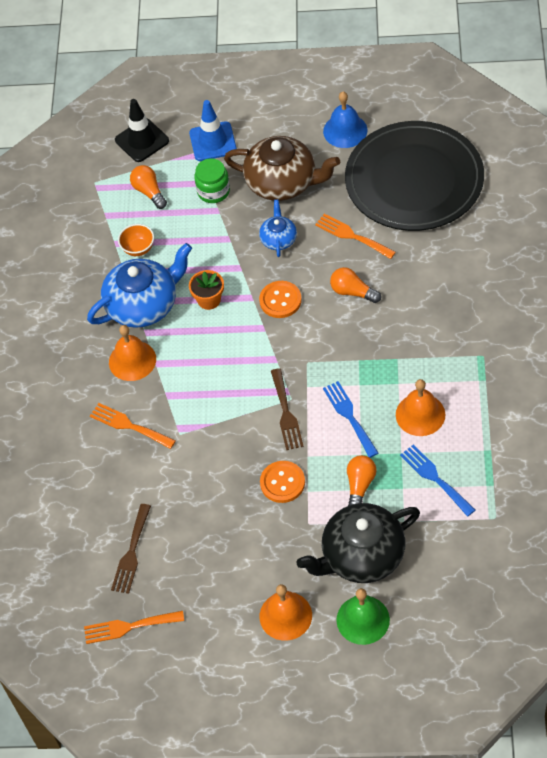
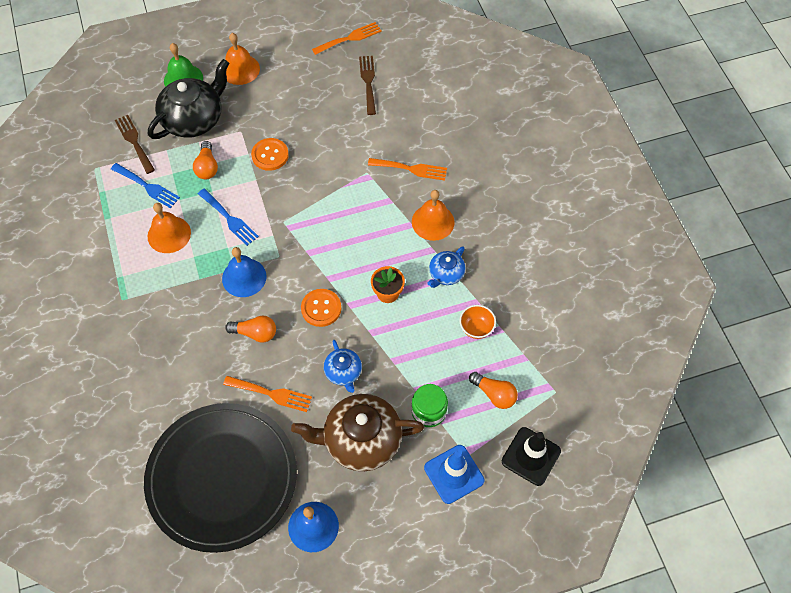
camera: 155 degrees right, 5 degrees up
(143, 304) = (446, 274): blue teapot -> blue teapot, size x0.51
(286, 413) = (284, 209): brown fork -> brown fork (134, 141)
(349, 349) = (244, 277): none -> blue bell

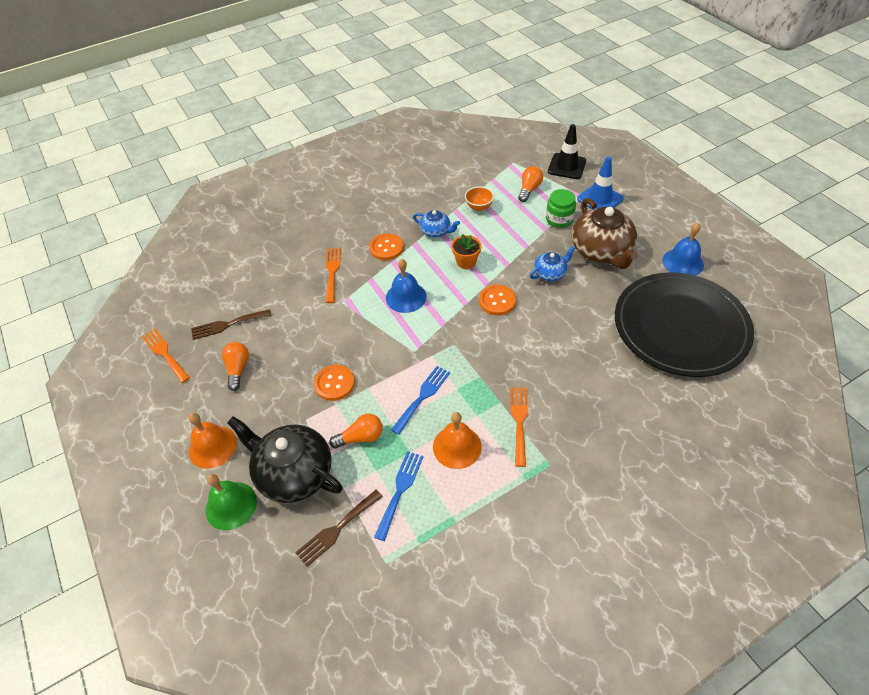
camera: 100 degrees left, 10 degrees down
(244, 277) = (486, 365): blue bell -> blue bell (406, 297)
(255, 333) = (540, 340): orange light bulb -> orange light bulb (238, 369)
(271, 394) = (591, 314): orange fork -> orange fork (519, 421)
(433, 222) = (386, 248): orange bell -> orange button

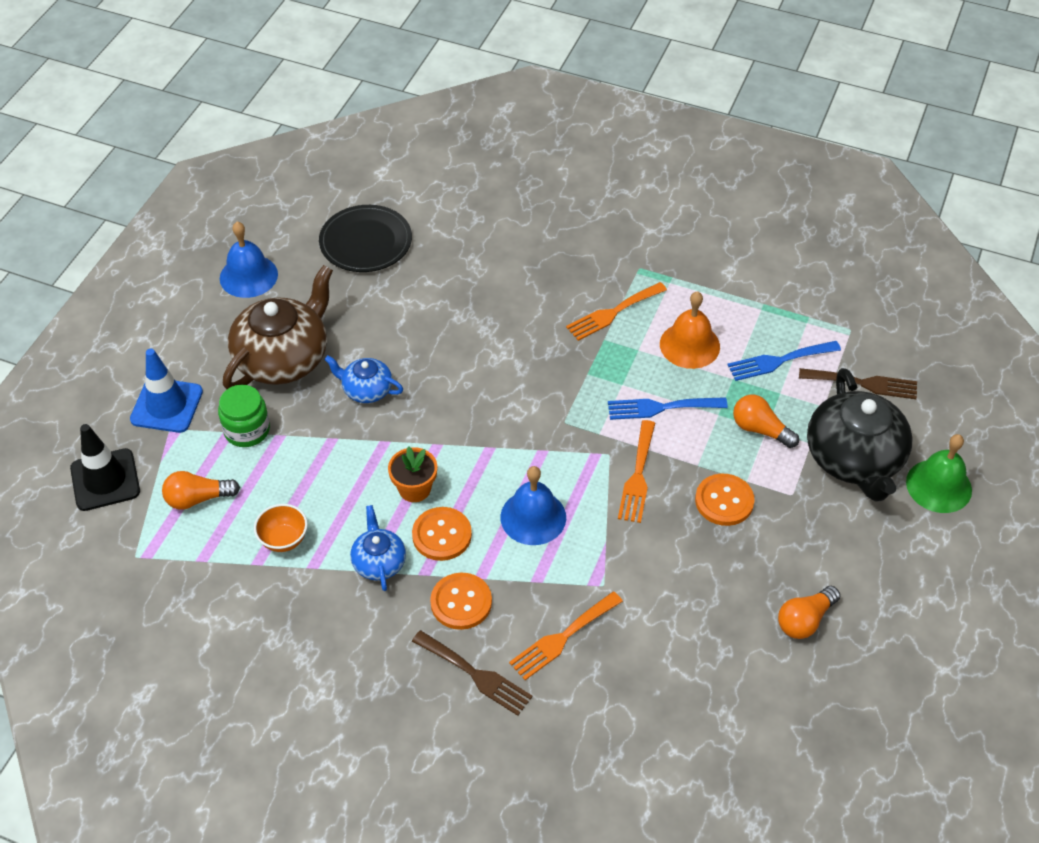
camera: 130 degrees left, 0 degrees up
(164, 353) = (870, 732): orange fork -> orange fork (637, 476)
(212, 446) = (909, 558): orange bell -> none
(227, 325) = (761, 695): brown fork -> brown fork (476, 675)
(497, 301) = (459, 418): orange button -> orange button (442, 535)
(680, 327) = (366, 242): black plate -> black plate, size x0.53

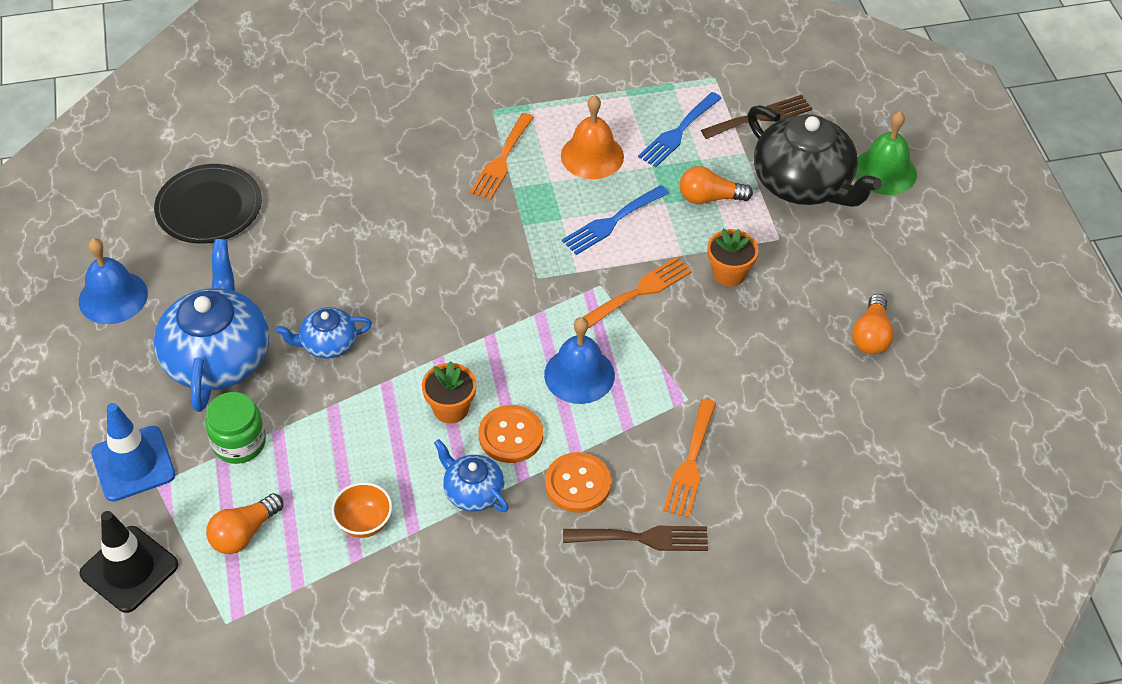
camera: 35 degrees left, 0 degrees up
(283, 358) = (218, 356): brown teapot -> blue teapot
(637, 476) = (640, 291): orange fork -> orange fork turned 105 degrees counterclockwise
(724, 501) = (729, 273): orange button -> orange flower pot

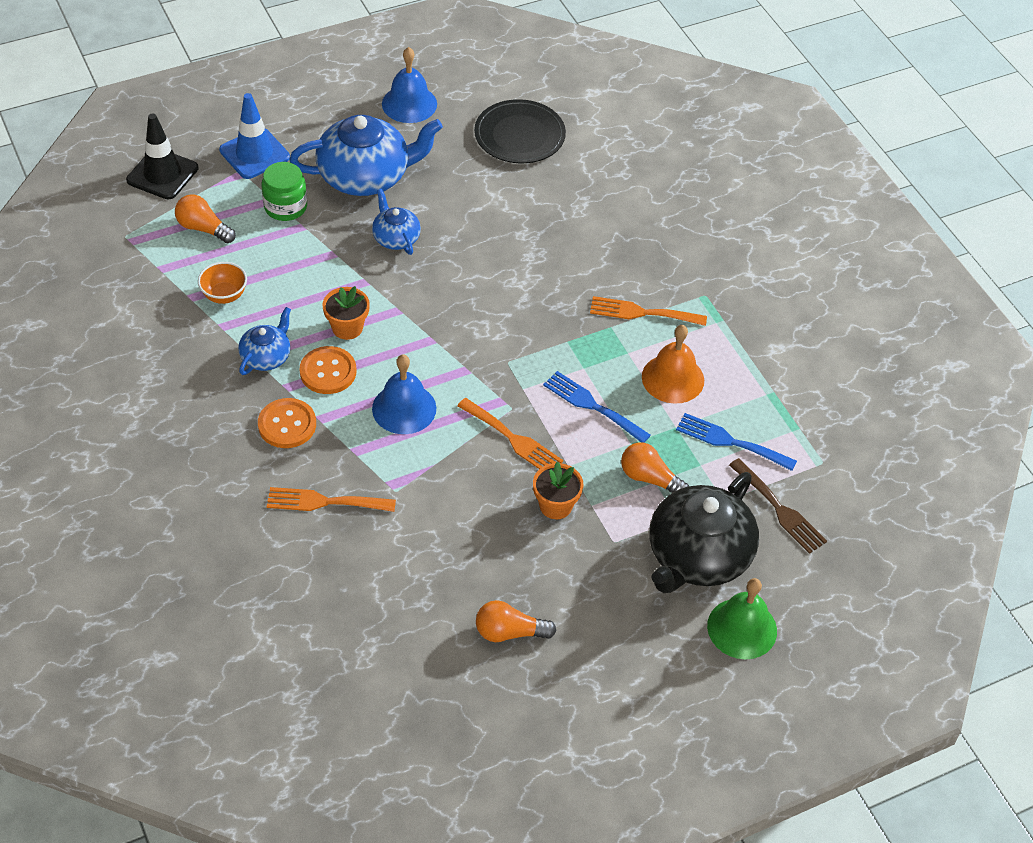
camera: 75 degrees right, 0 degrees up
(643, 538) = (240, 478): brown fork -> none
(709, 198) = (649, 478): orange light bulb -> orange light bulb turned 45 degrees counterclockwise

